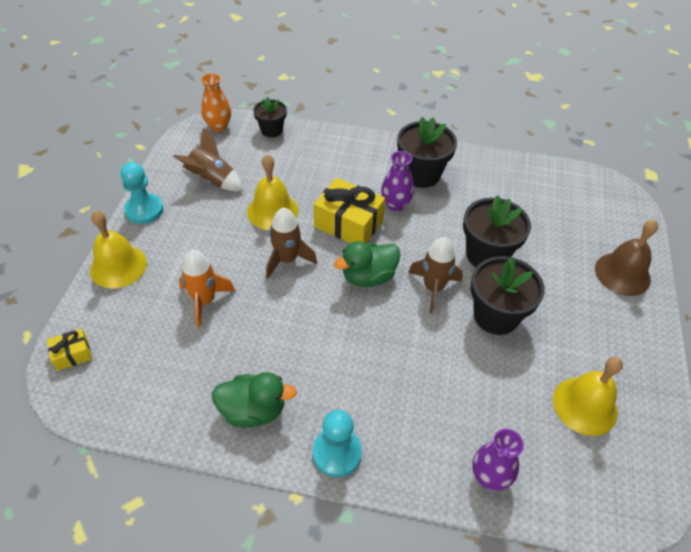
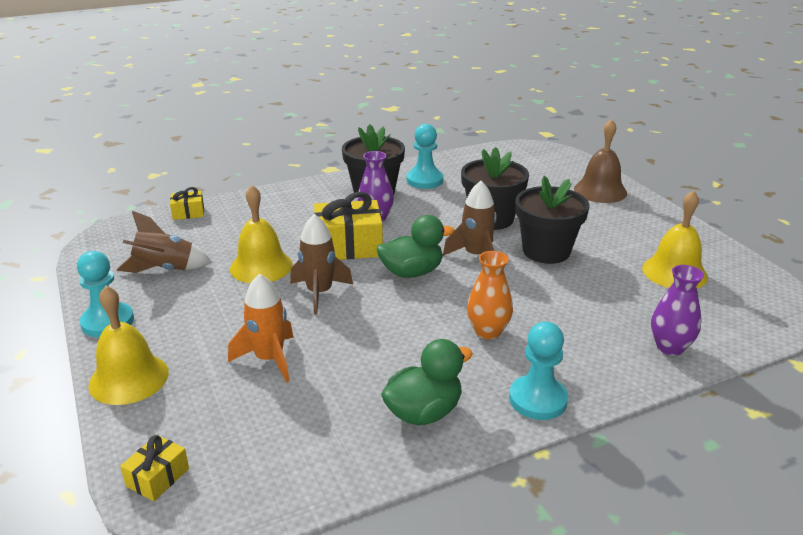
camera: 35 degrees left, 20 degrees down
(218, 126) = (123, 230): orange vase -> orange vase (488, 331)
(271, 130) = (188, 213): black flower pot -> yellow gift
(368, 277) = (412, 272): green duck -> green duck turned 135 degrees counterclockwise
(475, 181) = (424, 180): none -> turquoise pawn

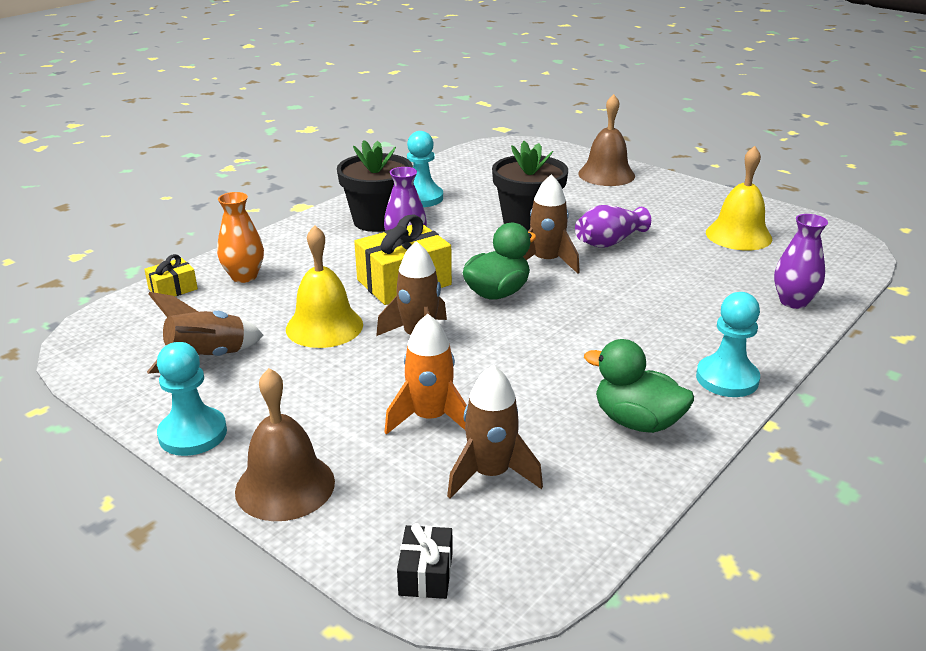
camera: 25 degrees left, 0 degrees up
(129, 378) = (285, 486): yellow bell -> brown bell
(157, 477) = (426, 574): yellow gift -> black gift
(271, 417) = (490, 474): none -> brown rocket
(424, 412) = (637, 422): green duck -> green duck turned 90 degrees counterclockwise
(488, 331) = (625, 330): orange vase -> orange vase (244, 276)
(546, 251) = (609, 242): black flower pot -> purple vase

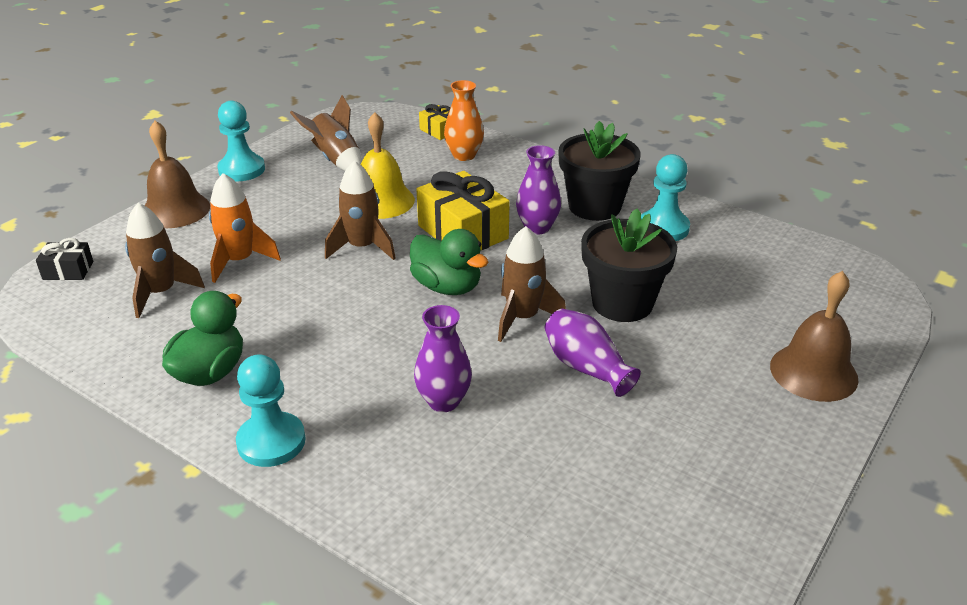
camera: 85 degrees right, 5 degrees up
(738, 235) = (643, 498): yellow bell -> none
(793, 302) = (445, 529): purple vase -> purple vase (443, 401)

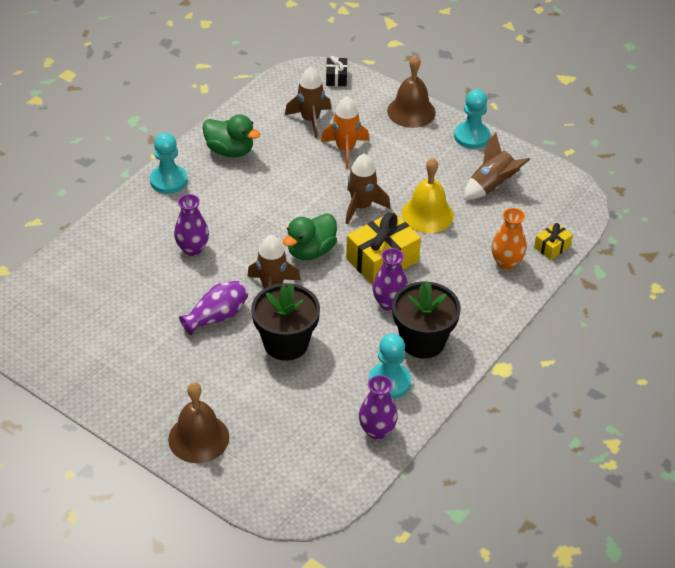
camera: 90 degrees right, 10 degrees up
(738, 236) = (377, 431): none -> purple vase

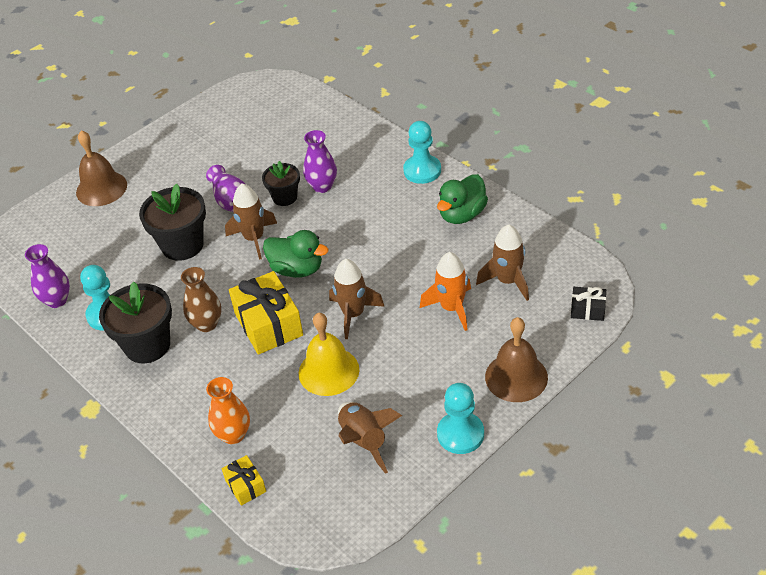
camera: 105 degrees right, 0 degrees up
(210, 275) = (284, 197): none -> black flower pot
(311, 251) = (297, 269): green duck -> green duck turned 150 degrees clockwise
(389, 303) = (206, 324): purple vase -> brown vase

